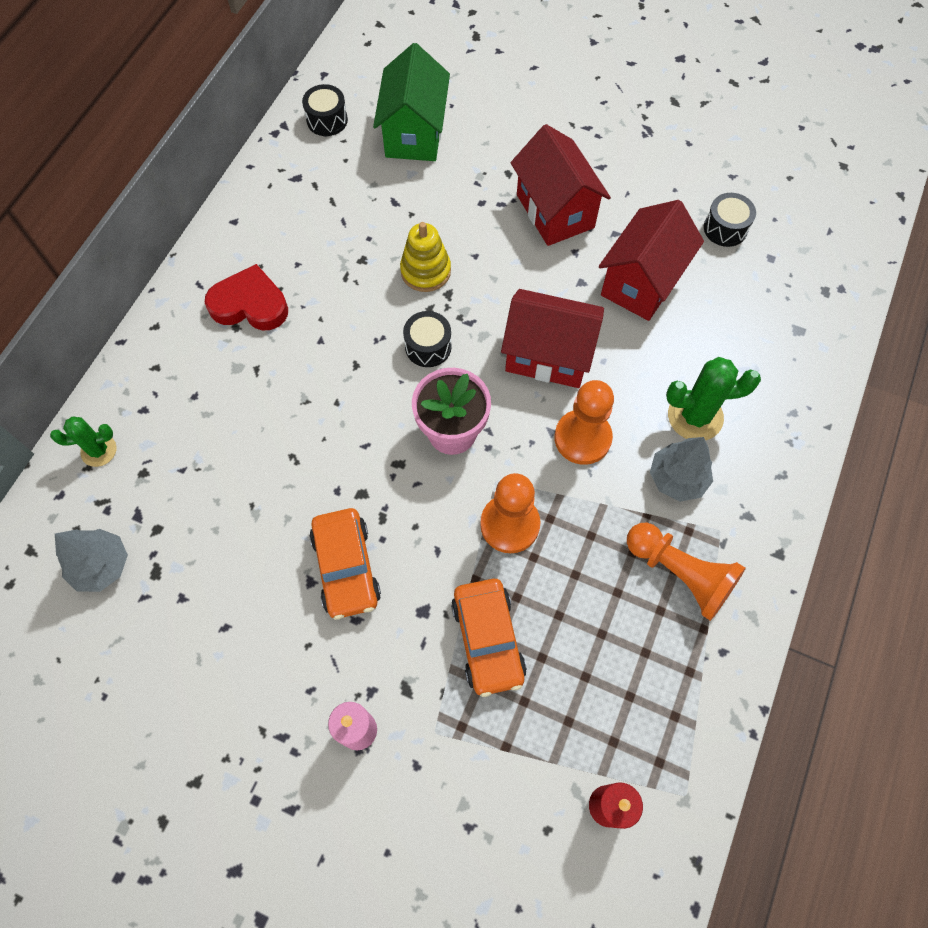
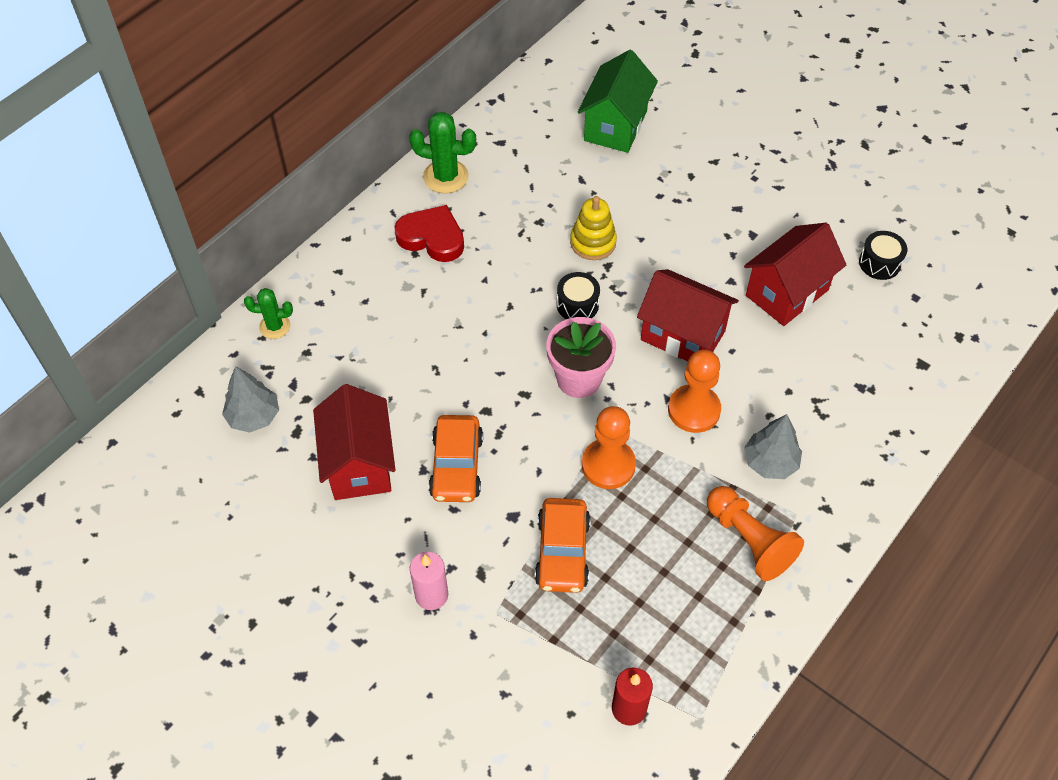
camera: 15 degrees right, 10 degrees down
(327, 120) = (540, 99): black drum -> none
(555, 211) = (724, 216): red house -> red house (359, 463)
(695, 416) = (802, 415): green cactus -> green cactus (445, 177)

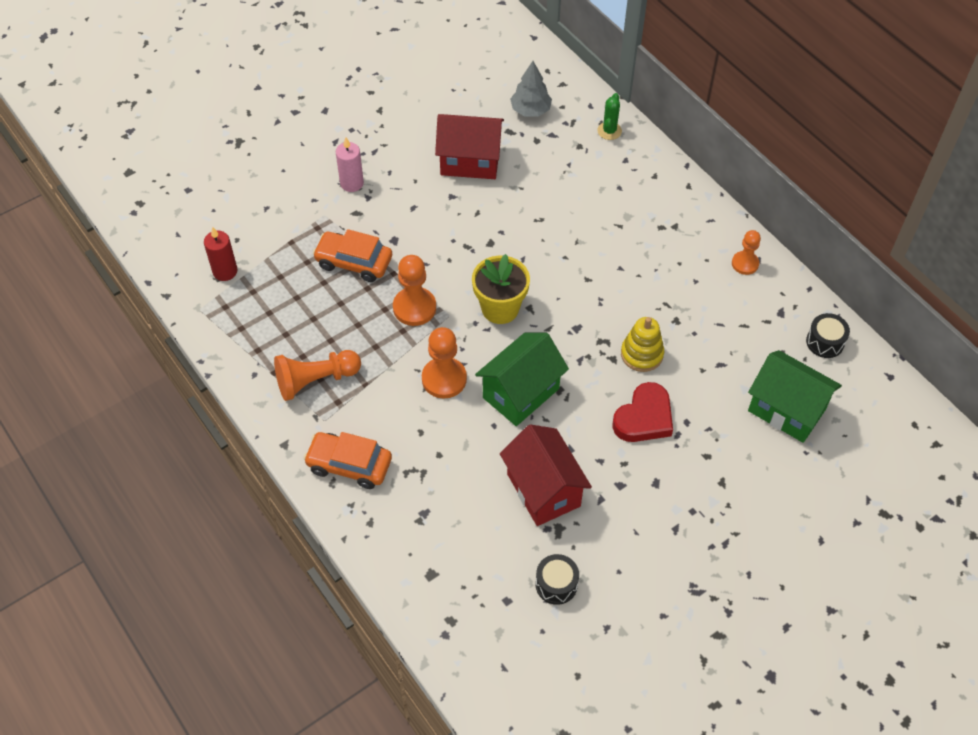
camera: 105 degrees right, 0 degrees up
(432, 237) = (675, 241): red heart -> red heart (644, 418)
(445, 177) = (745, 263): green cactus -> orange pawn
(456, 466) = (448, 215): orange car -> orange car (349, 465)
(577, 305) = (575, 326): black drum -> black drum (825, 342)
(579, 379) = (500, 308): pink flower pot -> yellow flower pot
(683, 335) = (521, 393): red house -> green house
(770, 462) = (376, 417): grey tree -> none

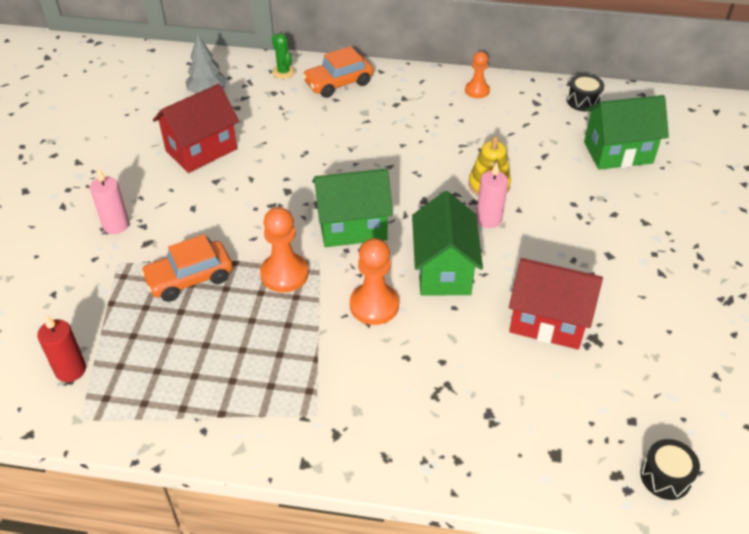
camera: 45 degrees left, 10 degrees down
(316, 380) = (268, 390): orange pawn -> none
(349, 465) = (382, 431): orange car -> orange car (338, 83)
(500, 308) = (352, 227): yellow flower pot -> green house
(556, 584) = (646, 377): black drum -> black drum (665, 477)
(604, 381) = (488, 219): none -> pink candle
(644, 418) = (545, 221): red heart -> none

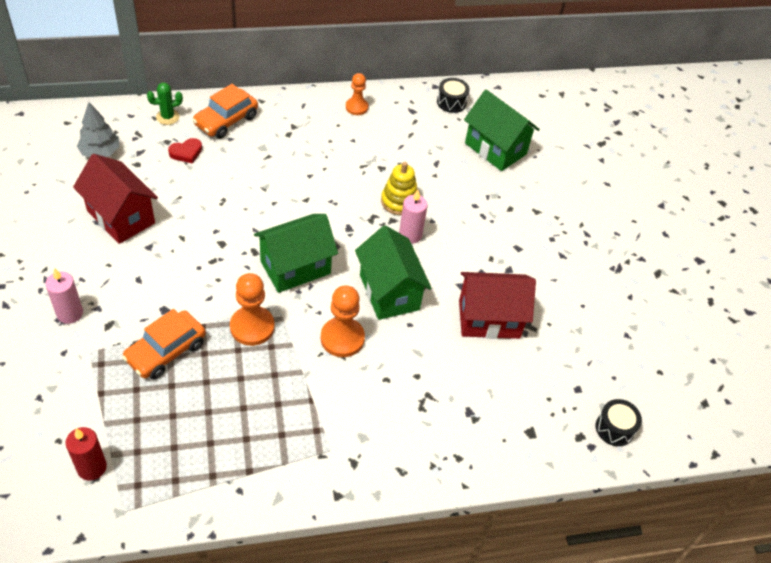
camera: 25 degrees left, 5 degrees up
(201, 150) = (121, 217): red house -> red house turned 75 degrees counterclockwise
(283, 72) = (167, 117): green cactus -> green cactus turned 60 degrees counterclockwise
(287, 105) = (186, 152): none -> red heart
(618, 152) = (495, 148): green house -> green house turned 75 degrees clockwise

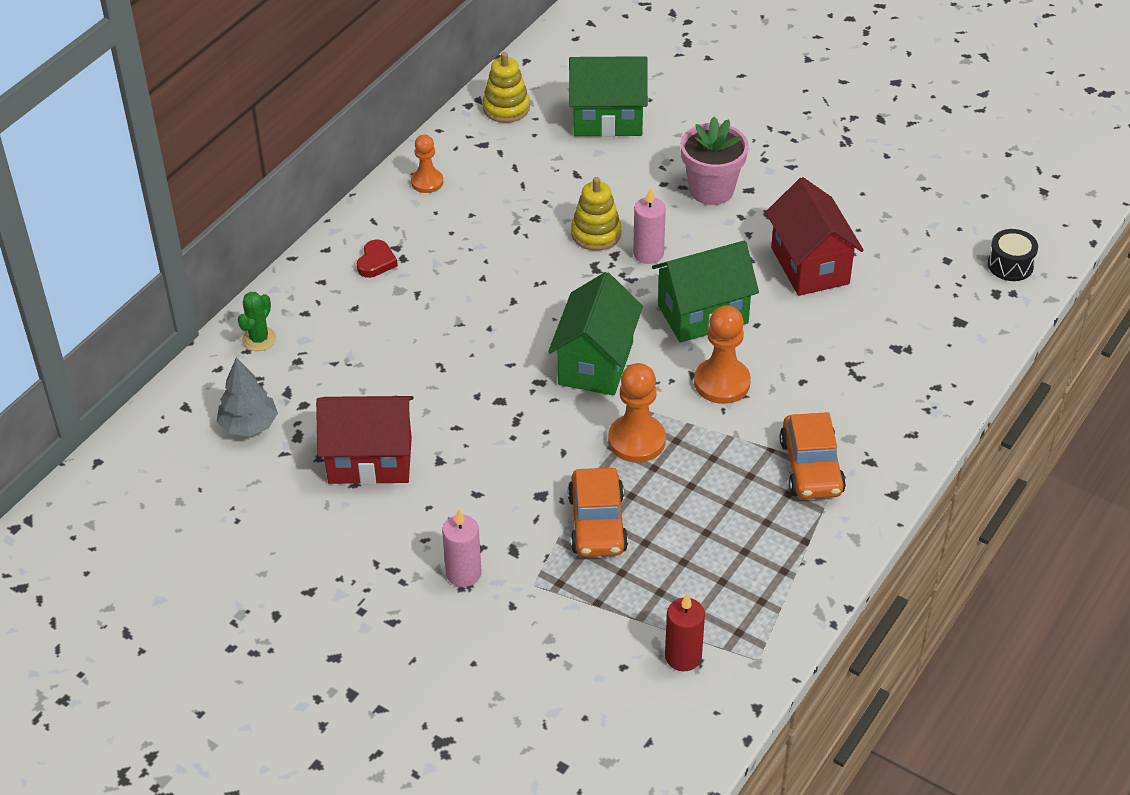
camera: 40 degrees left, 5 degrees down
(186, 152) = (334, 355): red heart -> red heart (376, 262)
(226, 120) = (323, 295): orange car -> orange car (811, 467)
(389, 292) = (702, 314): green house -> green house turned 45 degrees counterclockwise
(451, 102) = (506, 108): black drum -> yellow stacking toy
(489, 319) = (810, 266): red house -> red house turned 60 degrees counterclockwise
(496, 230) = (711, 190): none -> pink flower pot

